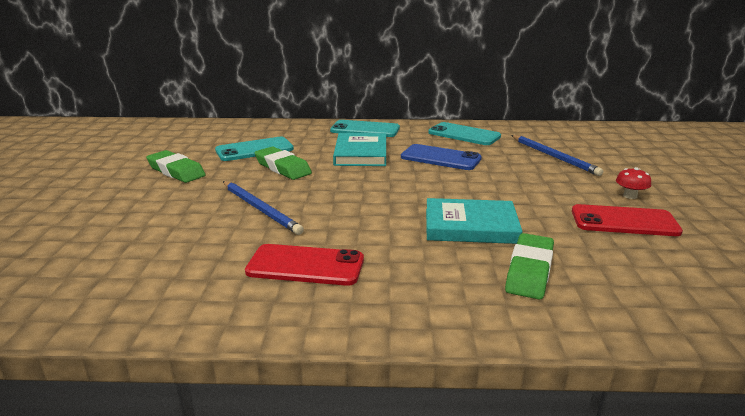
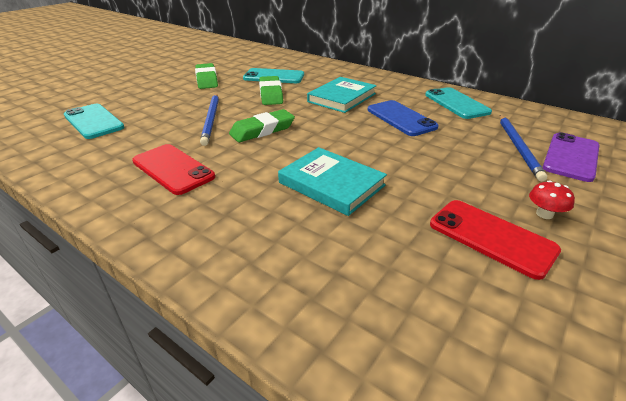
camera: 35 degrees right, 10 degrees up
(365, 129) = (376, 79): turquoise phone -> turquoise phone (93, 121)
(529, 271) = (316, 243): green eraser -> green eraser (262, 130)
(592, 154) = (571, 157): none -> purple phone

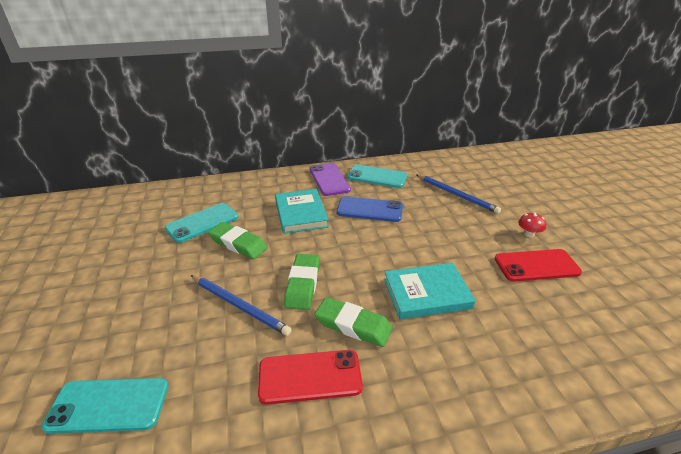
camera: 50 degrees left, 0 degrees up
(207, 80) = (137, 265): green eraser -> green eraser (353, 325)
(571, 157) = (483, 187): purple phone -> purple phone (329, 179)

